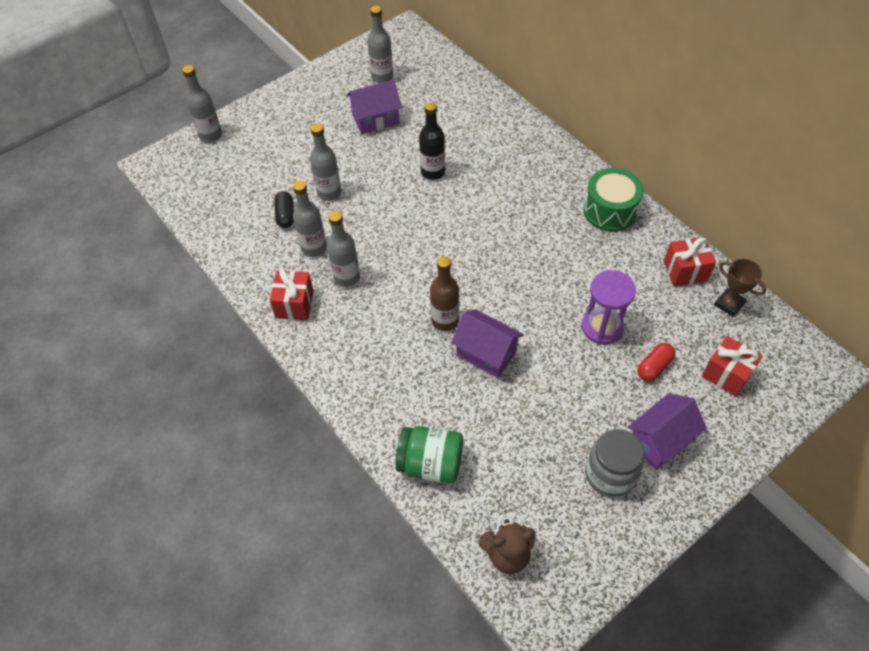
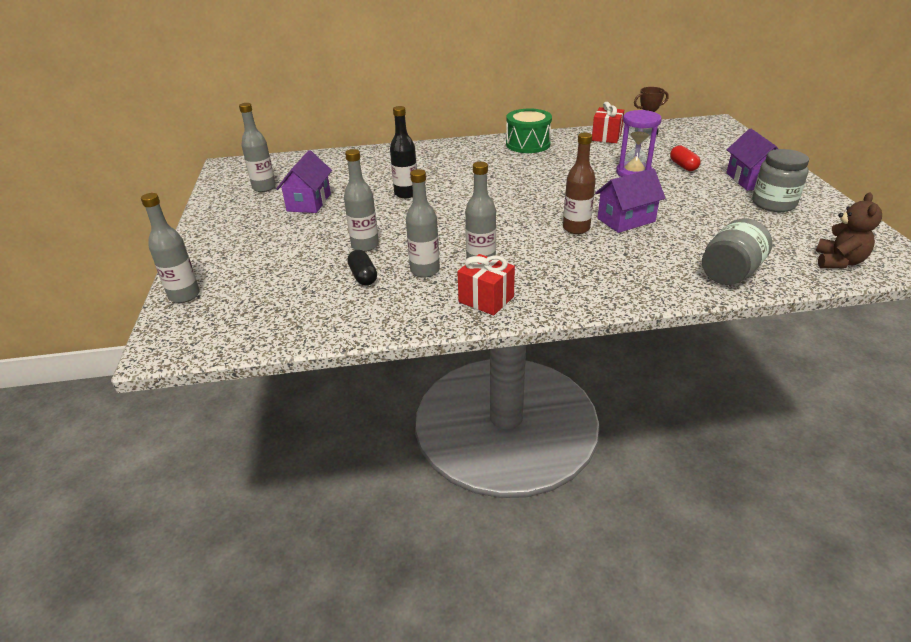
camera: 60 degrees left, 20 degrees down
(285, 215) = (363, 276): black capsule -> black capsule turned 45 degrees clockwise
(430, 464) = (730, 273): green jar -> grey jar
(726, 374) = (704, 148): red gift -> none

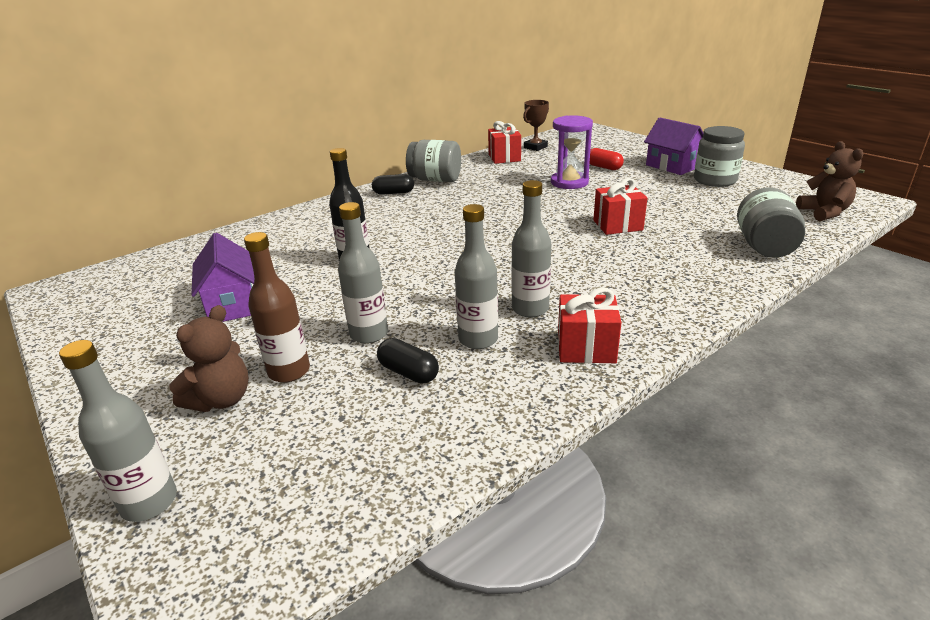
camera: 30 degrees left, 5 degrees down
(256, 257) = (221, 399): none -> brown teddy bear
(264, 187) = (143, 304): grey bottle -> none
(485, 148) = (393, 193): none -> black capsule
(528, 144) = (435, 180): green drum -> grey jar
(576, 228) = (582, 245): brown bottle -> brown bottle (289, 371)
(626, 220) = (617, 225): purple house -> red gift

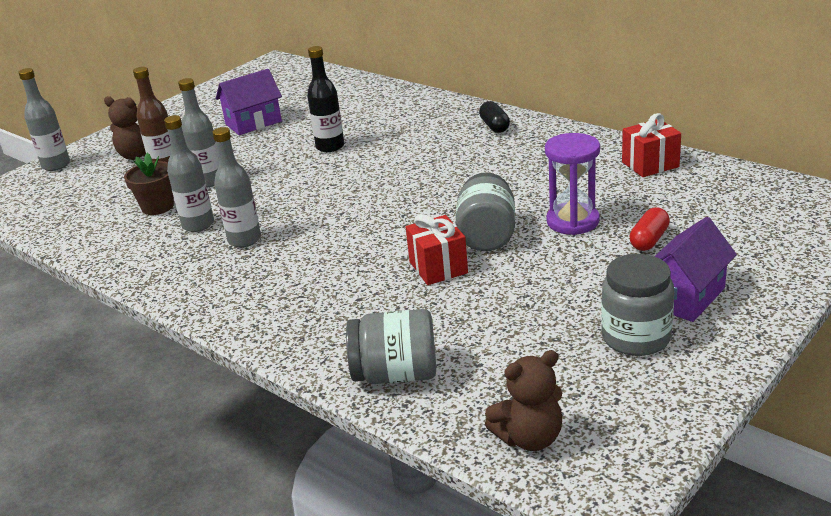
camera: 80 degrees right, 0 degrees up
(408, 372) = (157, 207): black capsule -> brown flower pot
(435, 180) = (545, 139): grey jar -> grey jar (487, 235)
(535, 147) = (712, 178): brown trophy -> none
(586, 348) = (181, 273): red gift -> none

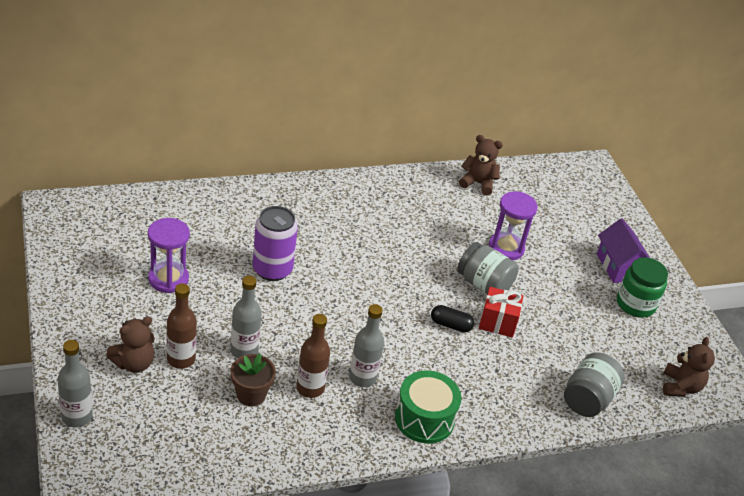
camera: 65 degrees left, 10 degrees up
(198, 225) = (310, 388): grey bottle -> brown bottle
(227, 292) = (424, 419): none -> green drum
(253, 123) = (168, 279): purple house -> purple hourglass
(330, 147) = (272, 270): black bottle -> purple can
(494, 126) = (348, 194): black capsule -> black capsule (450, 325)
(636, 337) = (635, 304): grey jar -> green jar
(649, 240) = (555, 240): red capsule -> none
(650, 164) = (478, 183): red gift -> brown teddy bear

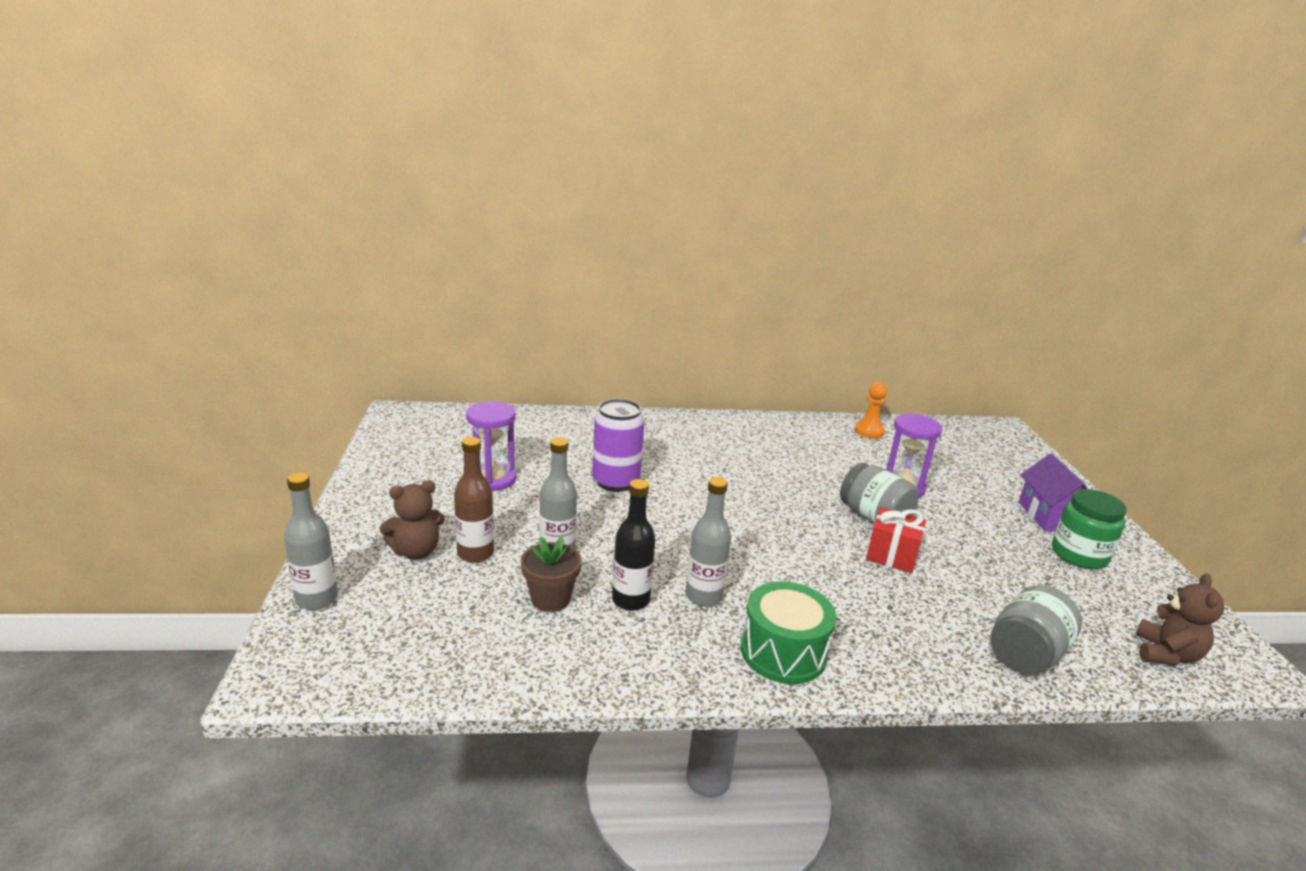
camera: 15 degrees right, 15 degrees down
(310, 388) = (631, 600): brown bottle -> black bottle
(450, 325) = (828, 553): black capsule -> none
(478, 183) = (869, 431): brown teddy bear -> orange pawn

